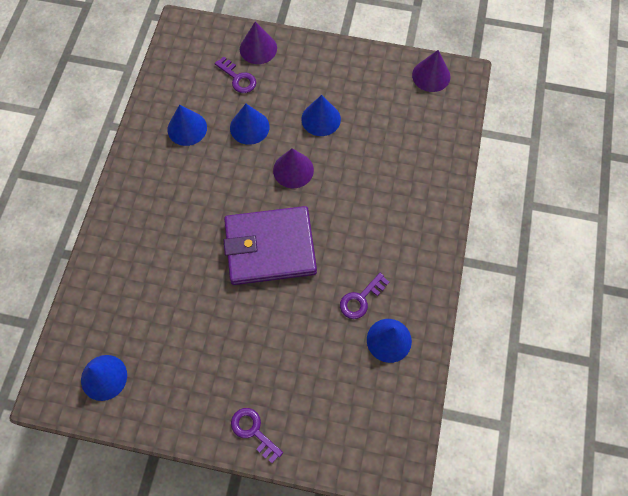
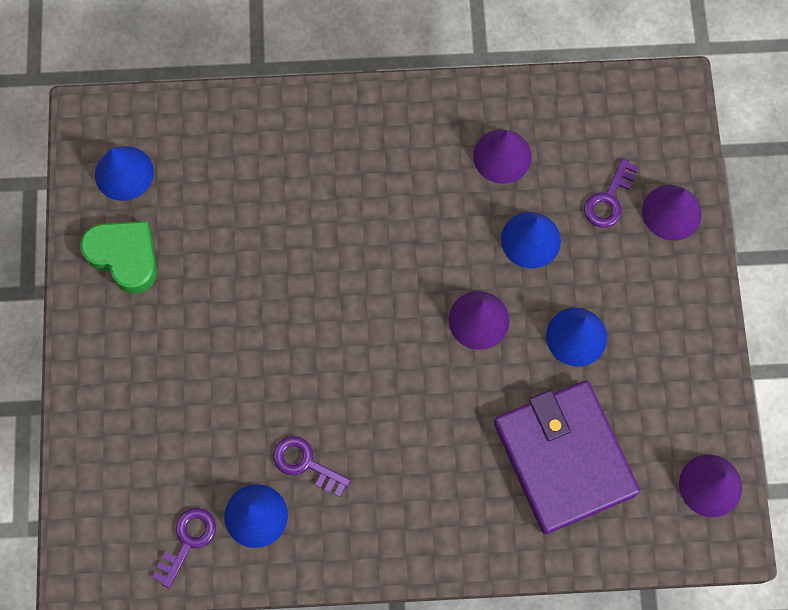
camera: 75 degrees right, 5 degrees up
(171, 391) = (124, 257): none -> green heart
(187, 128) = (502, 156): blue cone -> purple cone
(253, 431) = (96, 371): purple key -> purple key (188, 541)
(270, 247) = (349, 322): purple wallet -> purple wallet (564, 458)

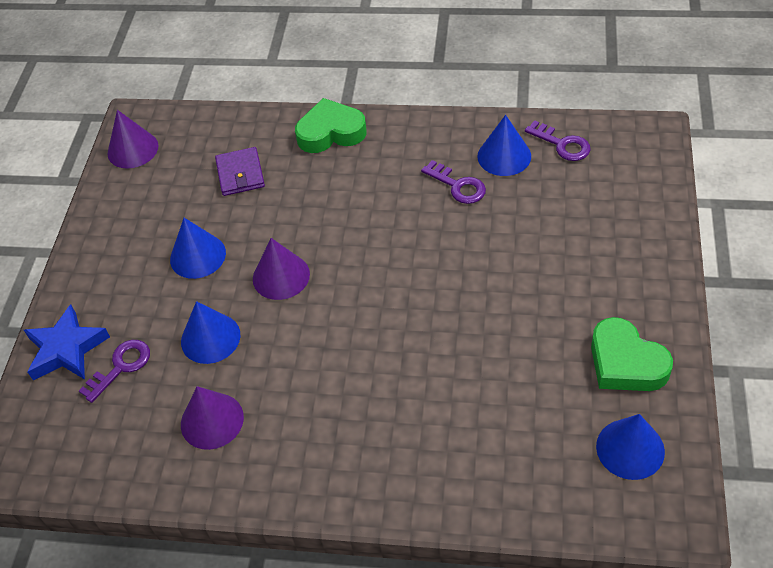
camera: 165 degrees left, 20 degrees down
(188, 541) = (562, 144): purple key -> purple key turned 90 degrees counterclockwise
(471, 536) = (331, 132): none -> green heart
(564, 458) = (240, 174): purple wallet -> purple wallet, size x0.48
(671, 212) = (66, 349): purple cone -> blue star

